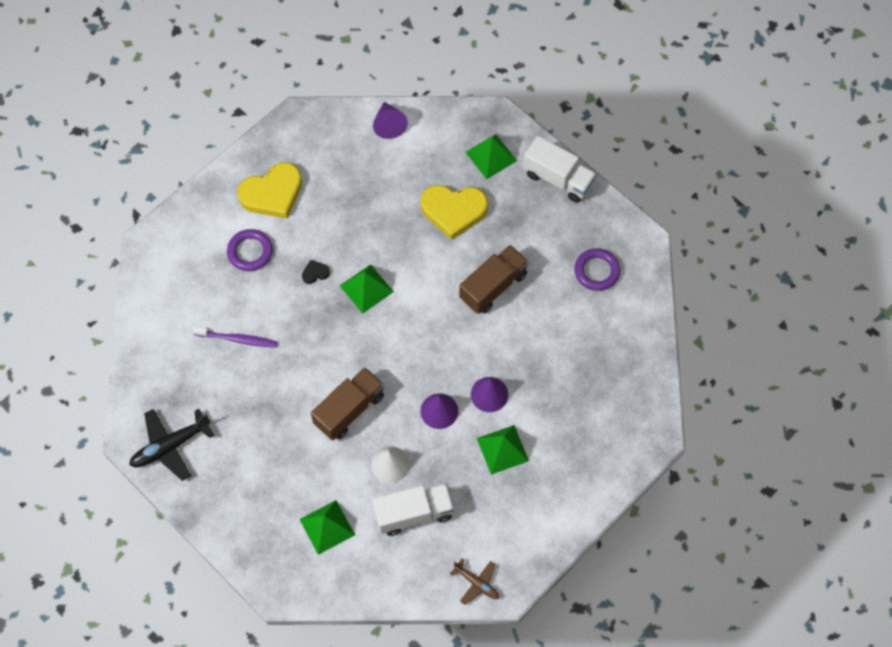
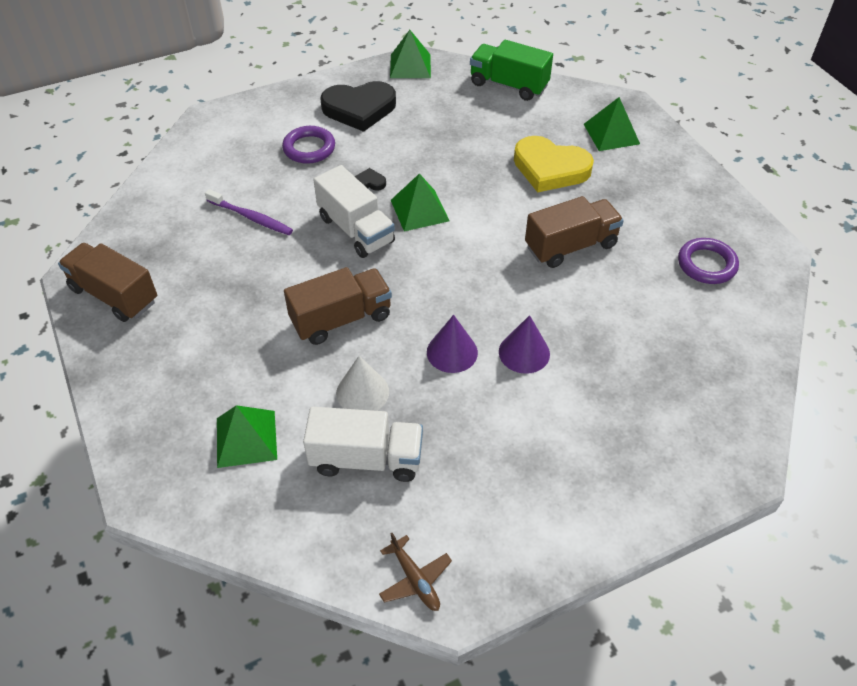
camera: 20 degrees right, 15 degrees down
(170, 446) = (114, 295): black plane -> brown truck
(272, 193) = (359, 109): yellow heart -> black heart
(389, 124) = (508, 85): purple cone -> green truck
(502, 449) = (518, 419): green pyramid -> green pyramid (410, 66)
(558, 178) = (684, 169): white truck -> white truck (356, 230)

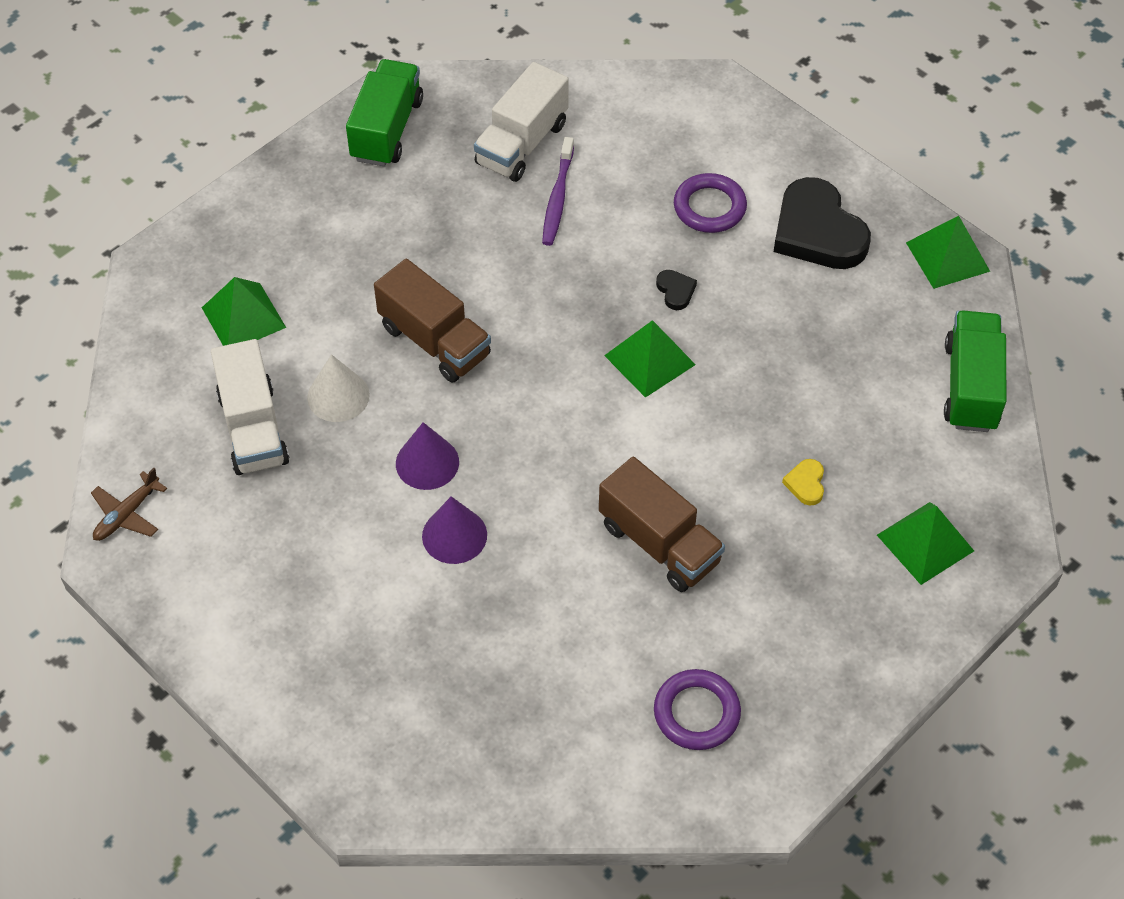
camera: 70 degrees right, 5 degrees up
(114, 295) = (387, 130): brown truck -> green truck
(356, 230) = (584, 306): white truck -> white truck (522, 144)
(550, 168) = (806, 484): yellow heart -> yellow heart, size x0.42

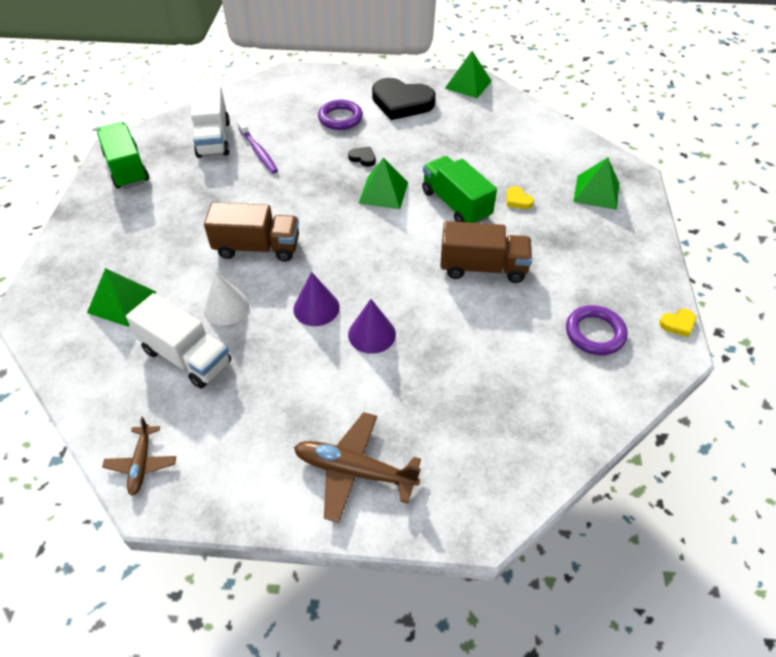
camera: 40 degrees left, 5 degrees down
(300, 664) = (354, 470): none -> brown plane
(808, 775) = (678, 324): none -> yellow heart
(970, 387) = (537, 124): green truck -> green truck (456, 204)

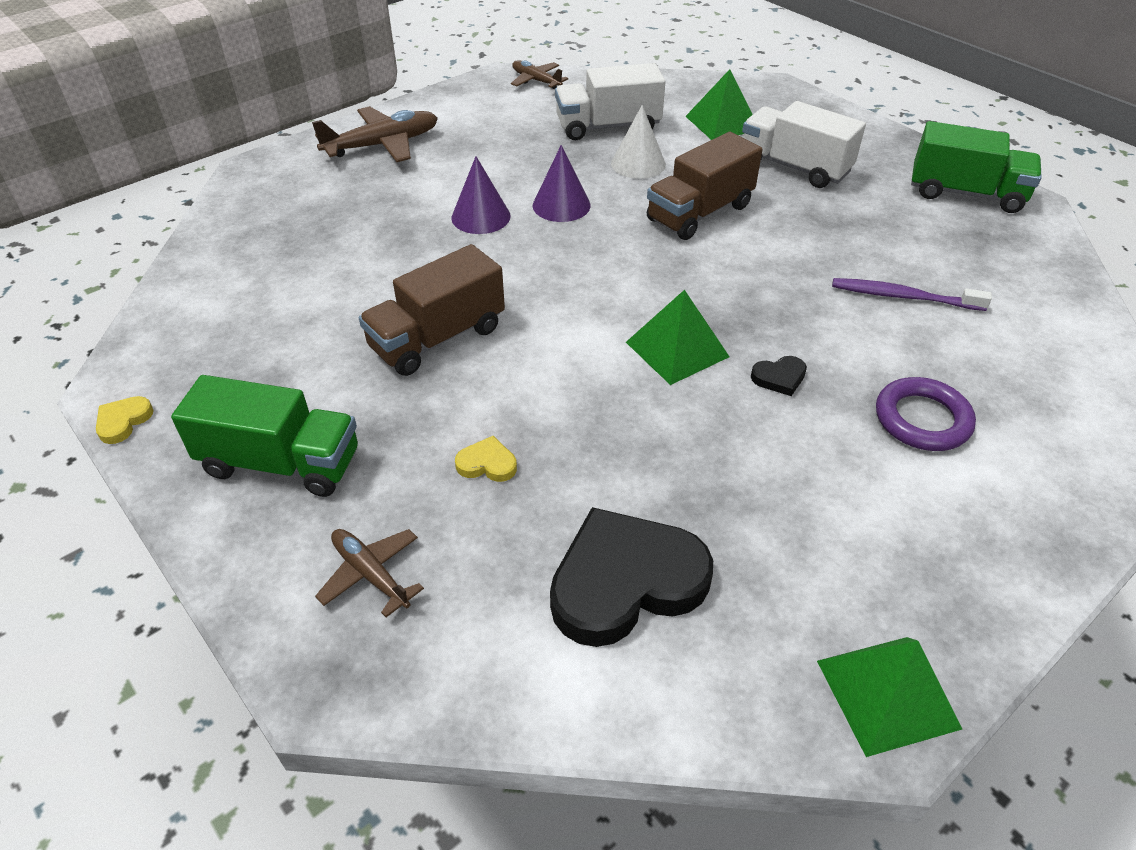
camera: 135 degrees right, 5 degrees down
(213, 139) = (978, 276): white truck -> white truck (794, 167)
(401, 103) = (905, 527): black heart -> black heart (625, 582)
(456, 204) = (565, 396): green truck -> green truck (281, 463)
(595, 333) = (235, 348): purple ring -> none
(596, 192) = (371, 574): green pyramid -> brown plane

